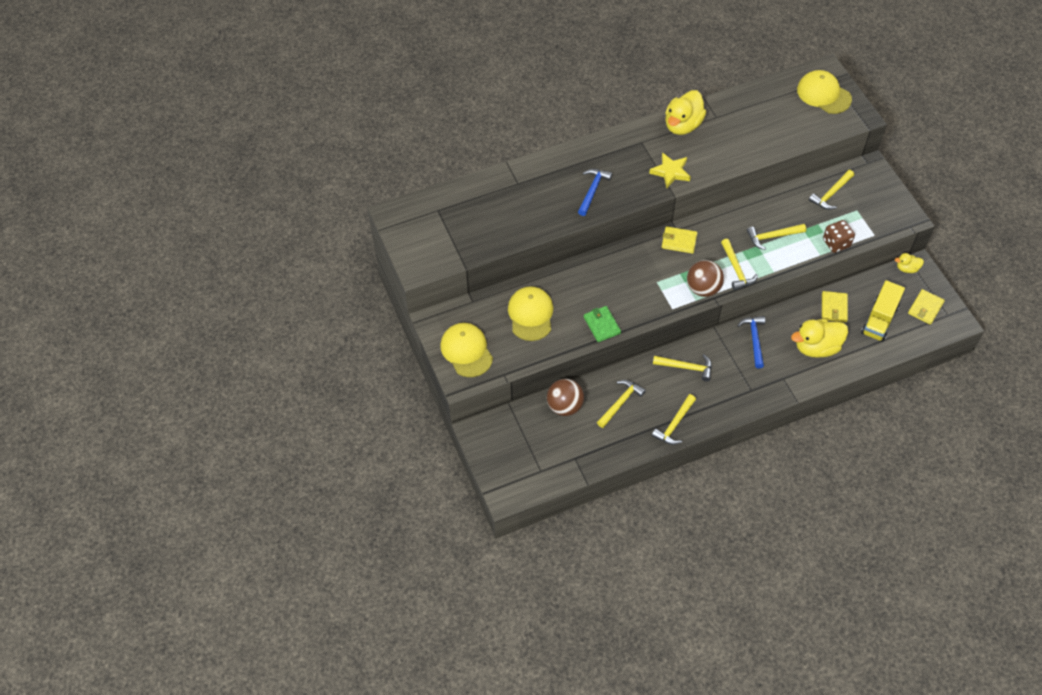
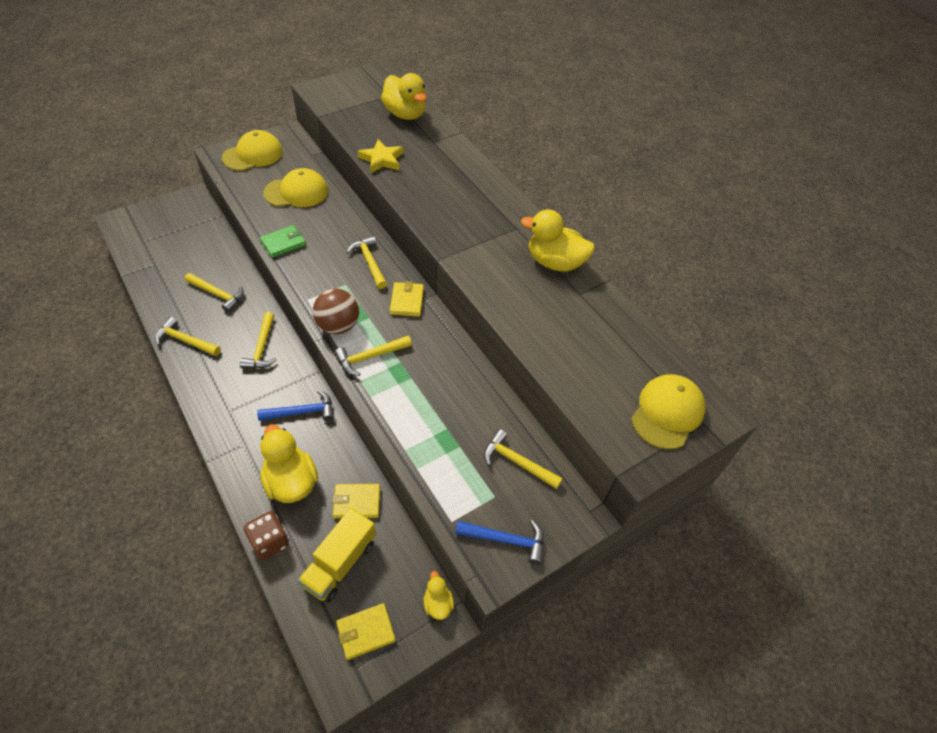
camera: 75 degrees right, 5 degrees down
(472, 200) = (405, 114): none -> yellow duck
(565, 406) = (217, 253): brown ball -> none
(592, 191) = (433, 193): blue hammer -> blue hammer (505, 540)
(670, 172) = (475, 254): yellow star -> yellow star (381, 159)
(773, 237) = (428, 394): yellow hammer -> yellow hammer (369, 262)
(836, 243) = (428, 469): brown dice -> brown dice (269, 542)
(879, 320) = (340, 563): yellow truck -> yellow truck turned 75 degrees counterclockwise
(925, 308) = (365, 632): yellow wallet -> yellow wallet turned 45 degrees counterclockwise

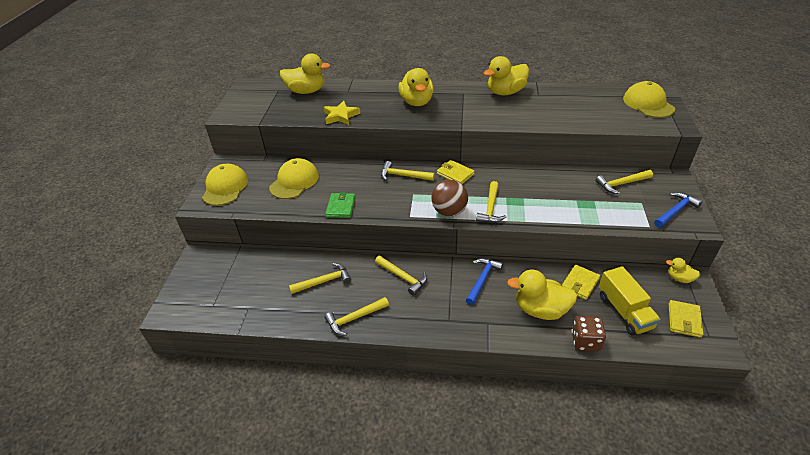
camera: 45 degrees left, 10 degrees down
(461, 200) = (416, 102): none -> yellow duck

